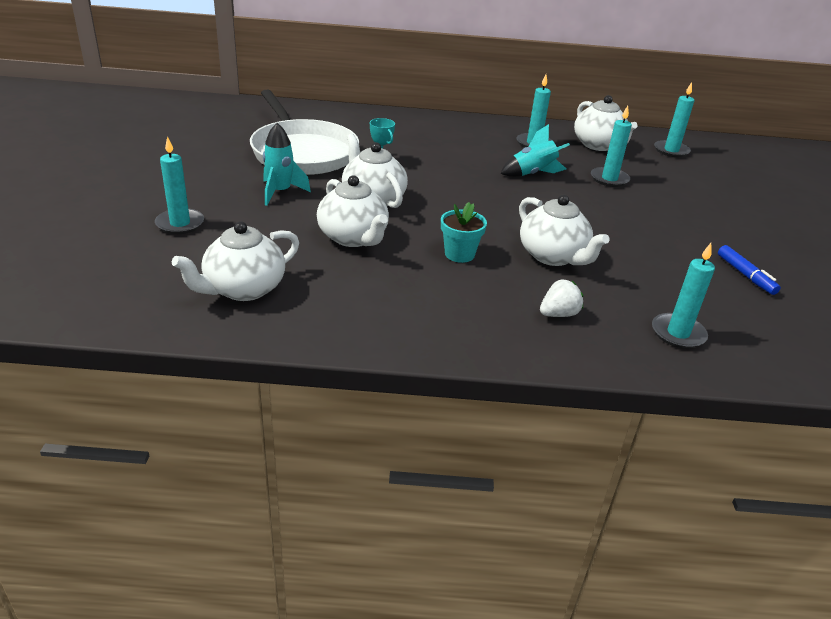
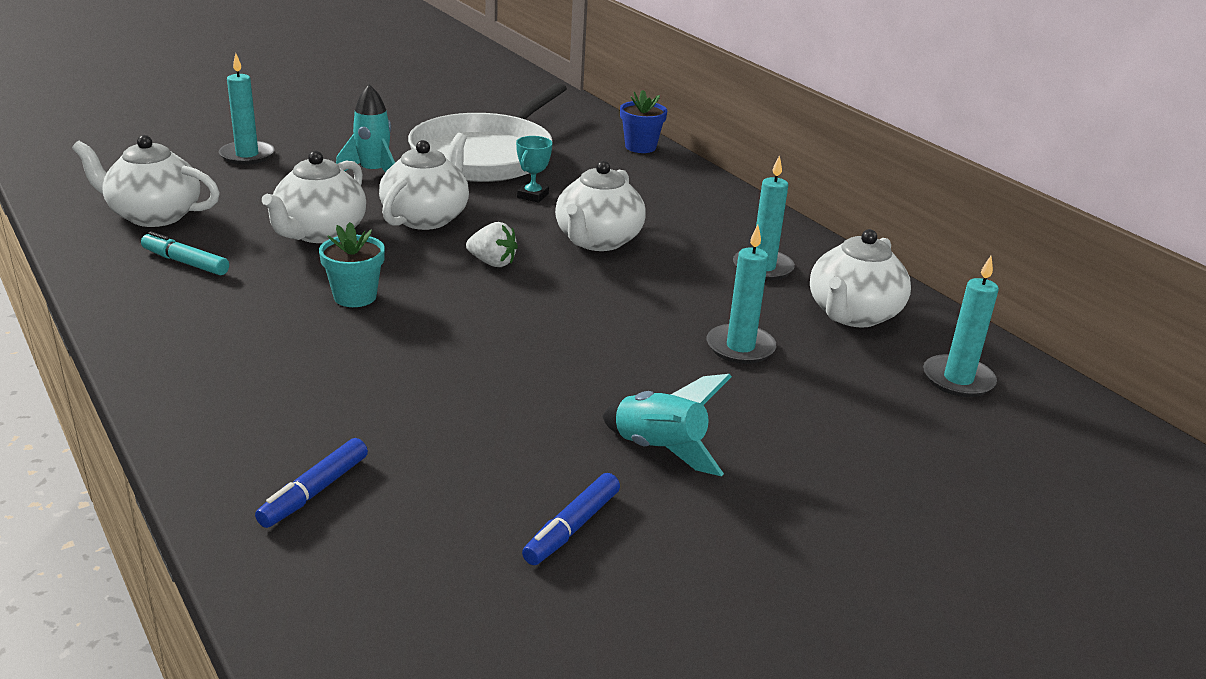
camera: 55 degrees right, 5 degrees down
(344, 297) = (186, 263): none -> turquoise marker
(351, 112) = (640, 147): none -> blue flower pot
(533, 174) = (657, 289): turquoise rocket -> turquoise rocket (660, 450)
(553, 256) = (426, 356): white teapot -> white teapot (597, 241)
(558, 314) = (276, 391): white strawberry -> white strawberry (492, 263)
(678, 333) = (315, 491): turquoise candle -> blue marker

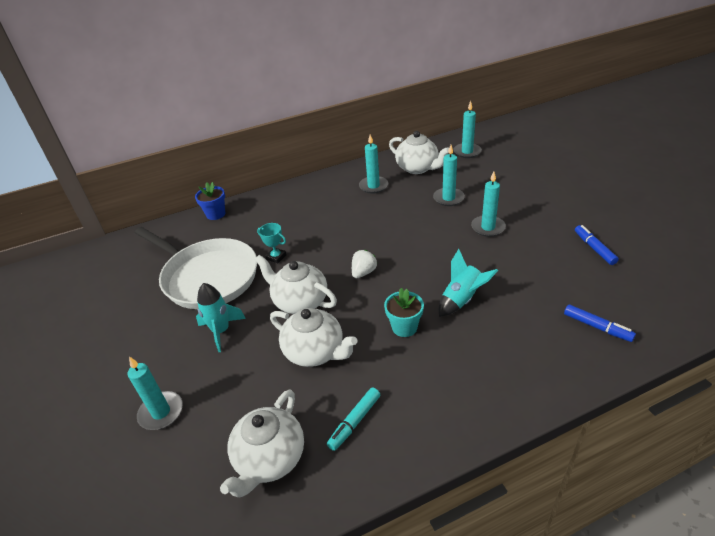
camera: 75 degrees left, 10 degrees up
(572, 527) = (594, 248): blue marker -> blue marker turned 150 degrees counterclockwise
(597, 241) = (340, 234): white teapot -> none
(638, 389) = (488, 227): none -> turquoise candle
(660, 450) = (534, 224): turquoise rocket -> turquoise rocket (462, 299)

